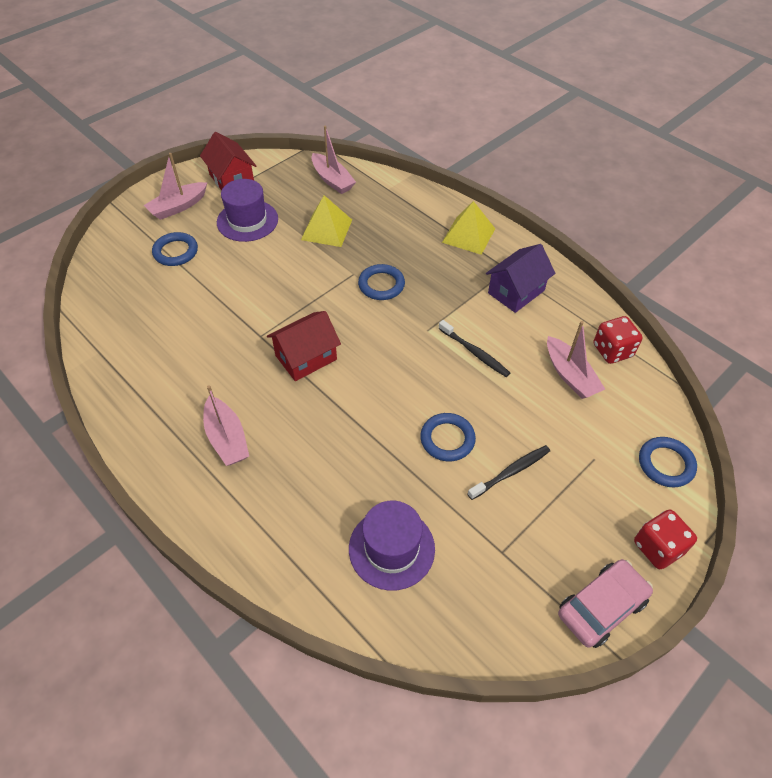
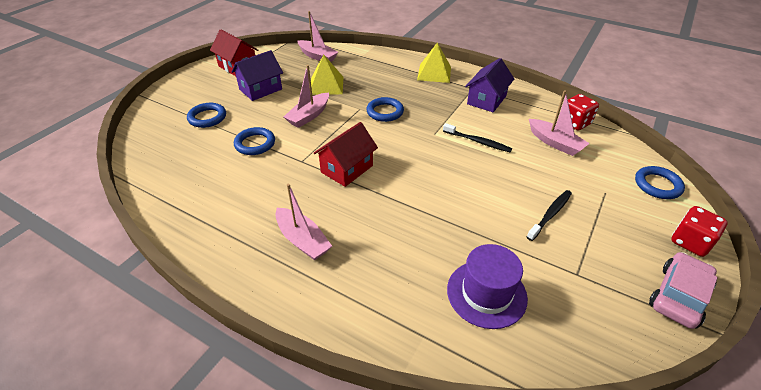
camera: 15 degrees left, 10 degrees down
(178, 207) = (199, 89): pink boat -> pink boat (309, 116)
(247, 221) = (260, 89): purple hat -> purple house
(447, 439) = (488, 202): blue ring -> blue ring (255, 144)

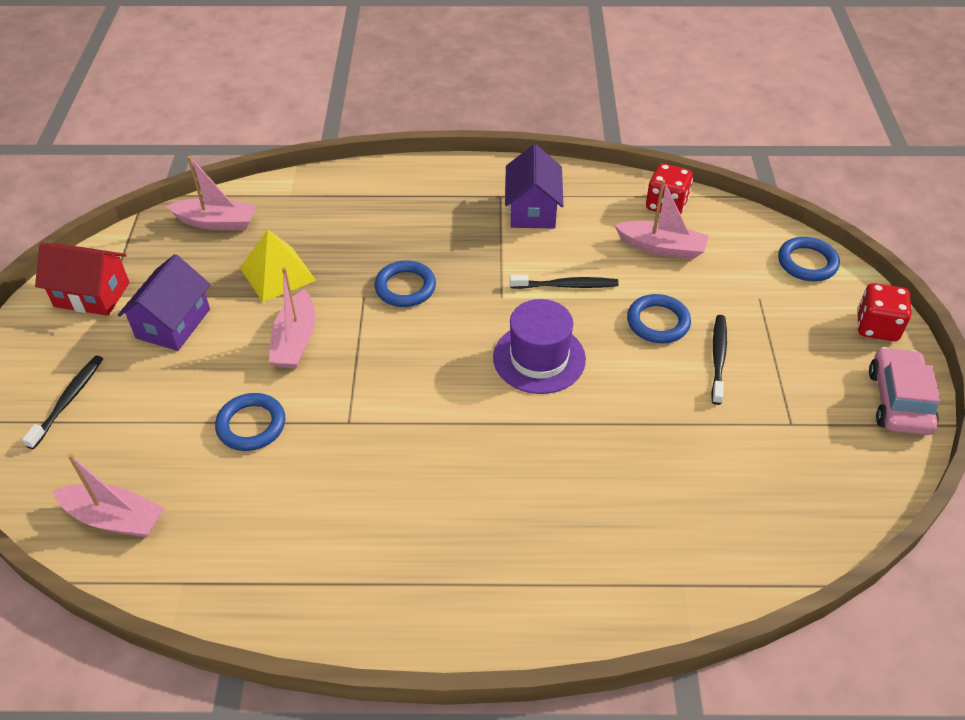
camera: 30 degrees left, 5 degrees up
(188, 103) = (68, 401): none -> black toothbrush
(207, 117) = (128, 413): blue ring -> blue ring (658, 322)
(303, 240) = (449, 540): pink boat -> pink boat (115, 518)
(347, 169) = (423, 406): red house -> none
(434, 73) = (427, 188): yellow pyramid -> none
(486, 293) = (714, 497): purple hat -> purple hat (539, 358)

